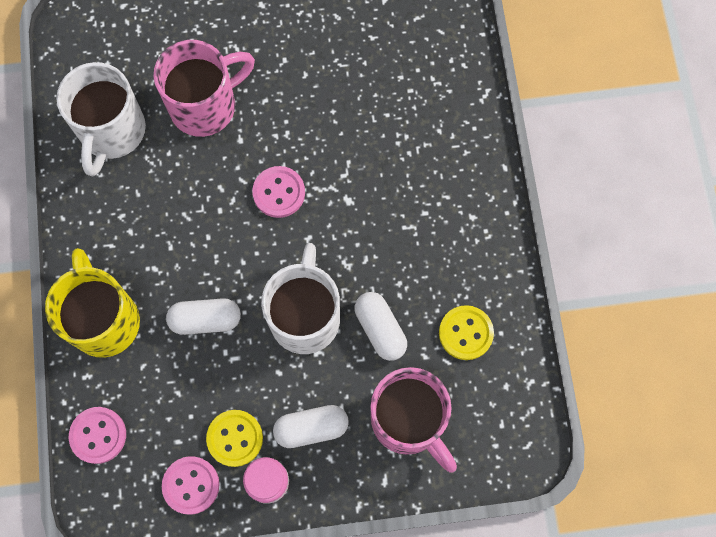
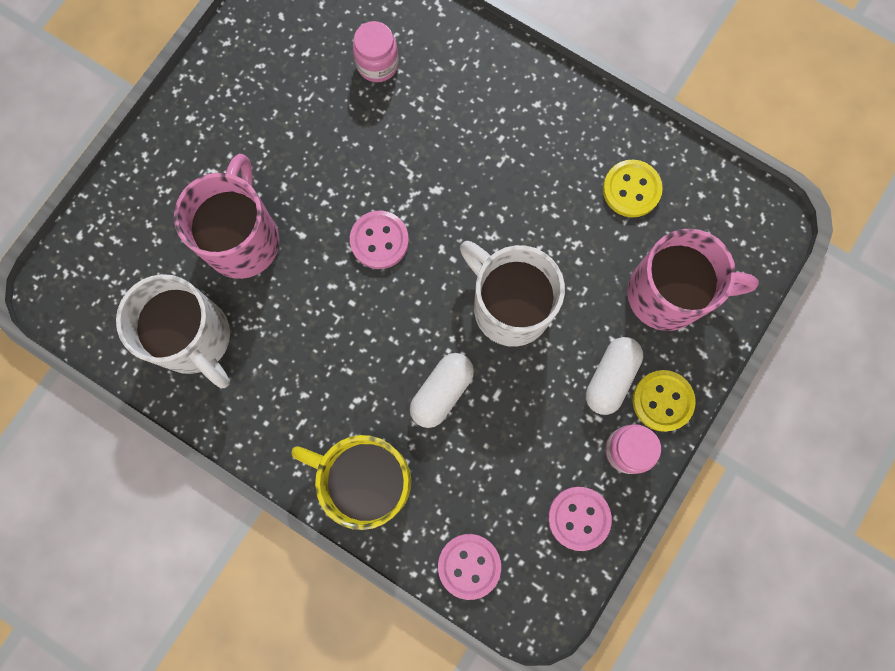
camera: 50 degrees left, 5 degrees up
(235, 438) = (567, 448): yellow button -> yellow button (662, 401)
(380, 329) = (571, 254): white capsule -> none
(405, 89) = (377, 64): none -> pink jar

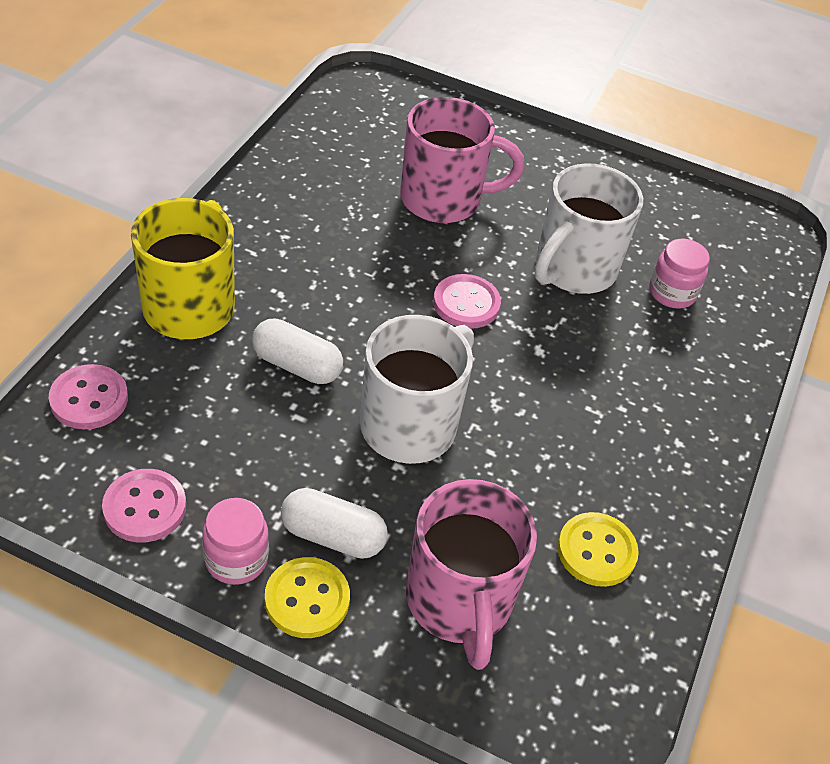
camera: 75 degrees right, 30 degrees down
(195, 339) = (333, 172): white mug -> white mug (573, 269)

